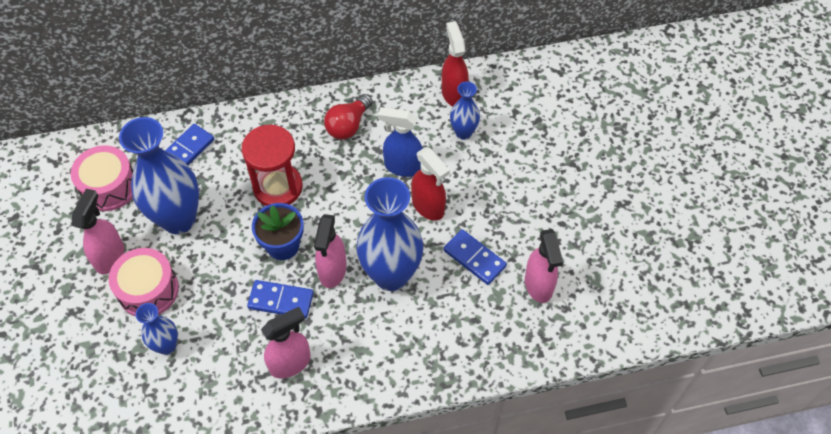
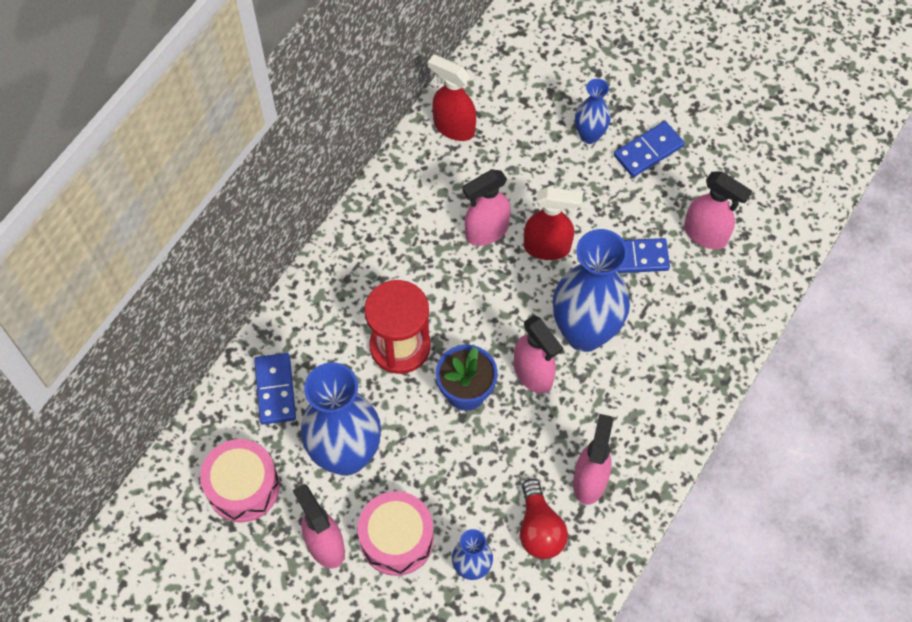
camera: 45 degrees left, 5 degrees up
(281, 300) = (520, 439): blue domino -> blue domino (648, 151)
(348, 125) = (395, 236): red light bulb -> red light bulb (539, 528)
(403, 166) = (486, 231): blue spray bottle -> pink spray bottle
(463, 133) = (502, 156): blue vase -> blue vase (589, 135)

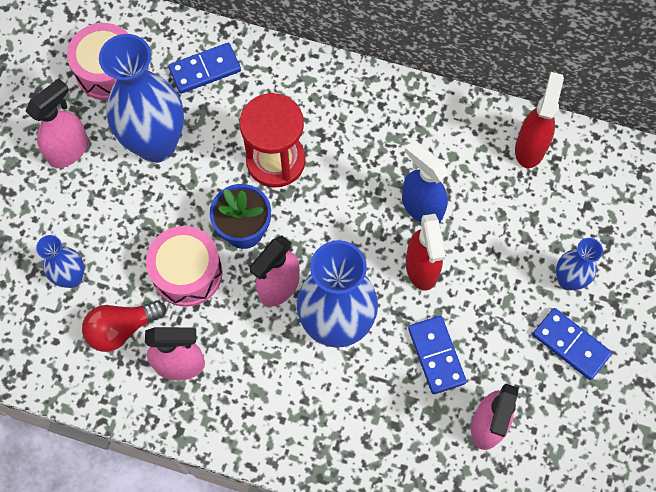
camera: 75 degrees right, 5 degrees up
(397, 539) = (86, 207): pink drum -> pink drum (187, 273)
(486, 231) = (421, 206): pink spray bottle -> blue spray bottle

